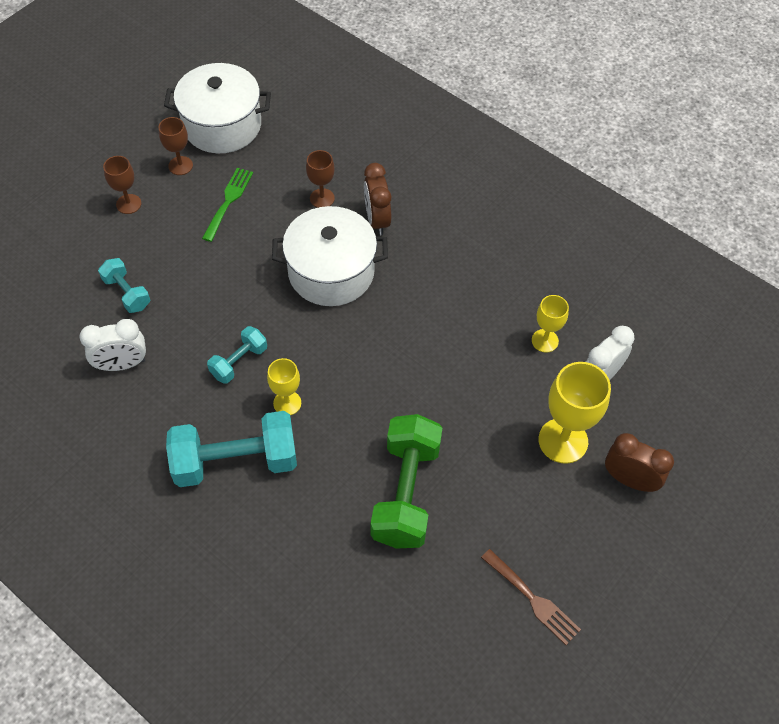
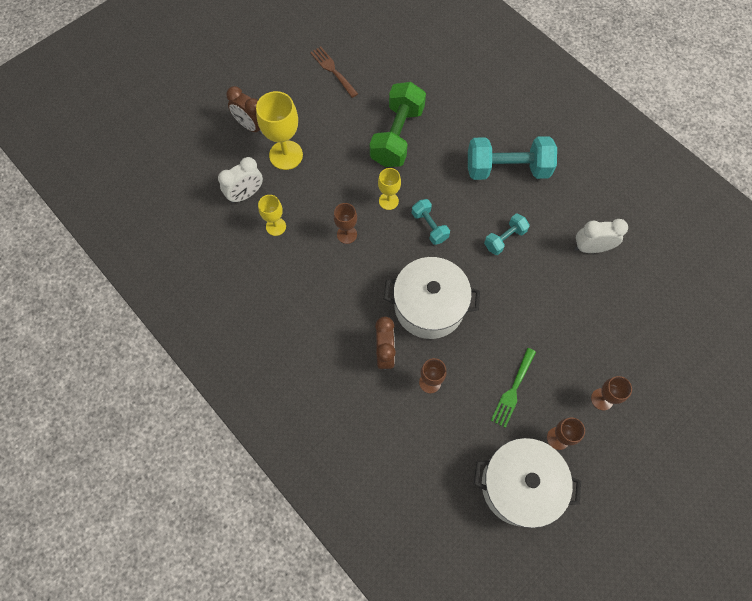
camera: 170 degrees left, 10 degrees up
(127, 293) = (594, 308): turquoise dumbbell -> turquoise dumbbell (429, 226)
(287, 403) = (470, 204): yellow goblet -> yellow goblet (388, 201)
(449, 342) = (347, 234): none -> brown goblet

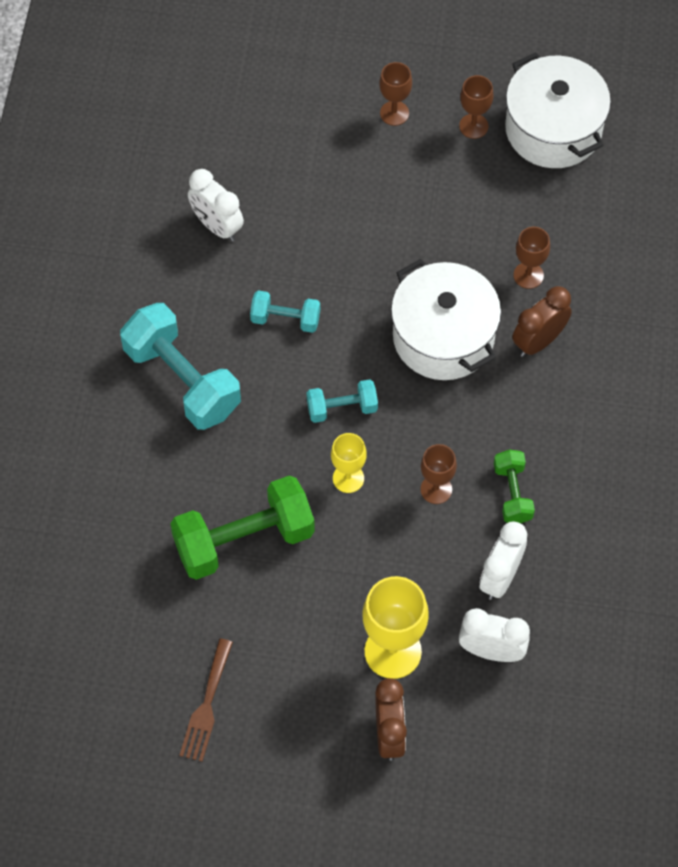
camera: 130 degrees left, 5 degrees down
(276, 226) = (500, 577): yellow goblet -> white clock
(312, 267) = (512, 493): none -> green dumbbell
(429, 226) = (342, 408): turquoise dumbbell -> turquoise dumbbell turned 60 degrees clockwise
(513, 390) = (462, 195): green fork -> none

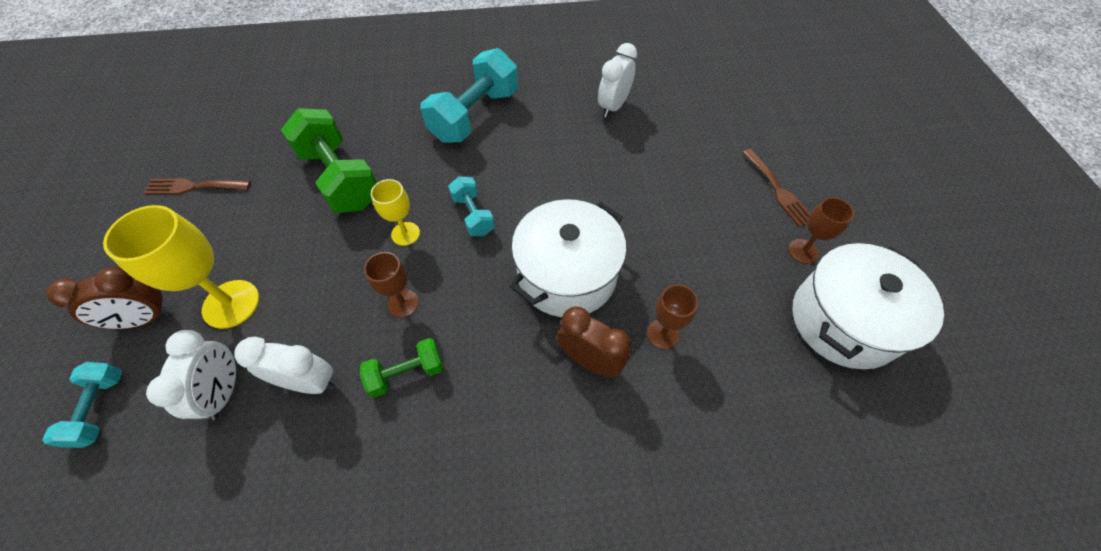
camera: 75 degrees right, 5 degrees down
(285, 319) = (546, 162): turquoise dumbbell -> turquoise dumbbell (99, 409)
(394, 113) = (778, 190): brown goblet -> brown fork

